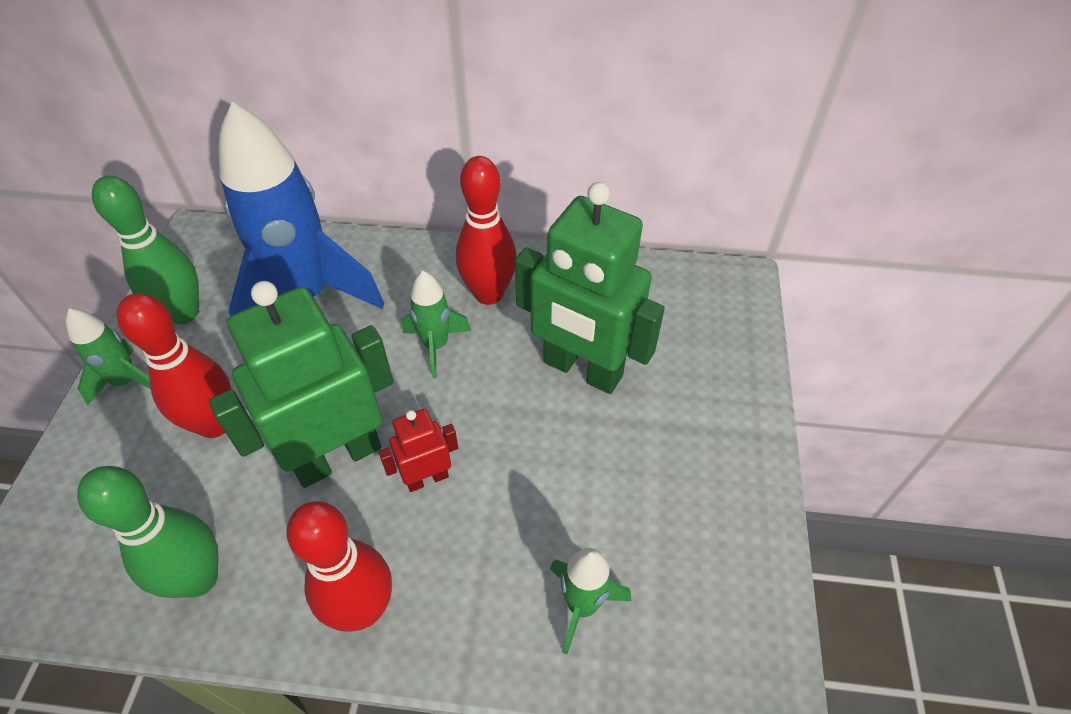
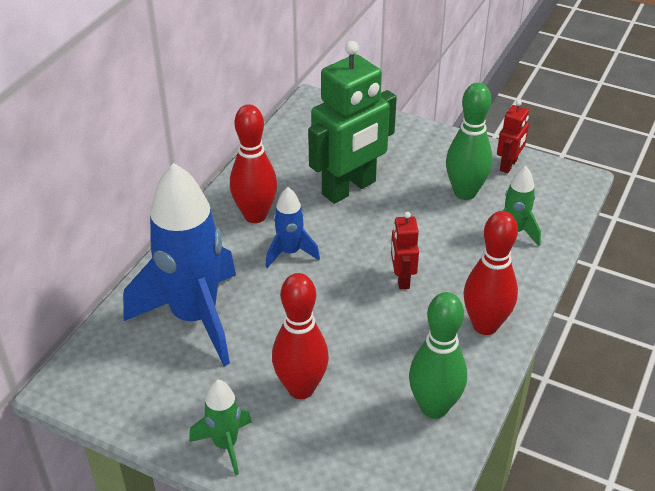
camera: 70 degrees left, 10 degrees down
(184, 313) = (165, 400): green bowling pin -> green bowling pin (465, 192)
(337, 456) = (364, 321): green robot -> none
(436, 346) = (290, 252): green rocket -> blue rocket
(742, 561) = (508, 165): none -> red robot

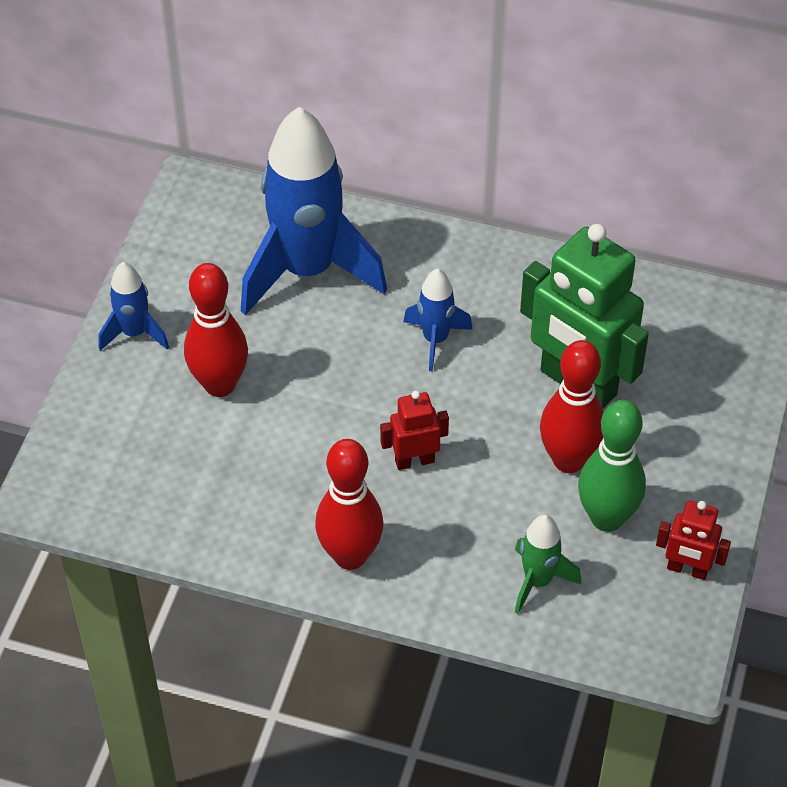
camera: 80 degrees right, 10 degrees up
(225, 445) = (134, 333): green rocket -> blue rocket
(255, 215) = (495, 293): red bowling pin -> red bowling pin (568, 460)
(434, 407) = (211, 512): green bowling pin -> none

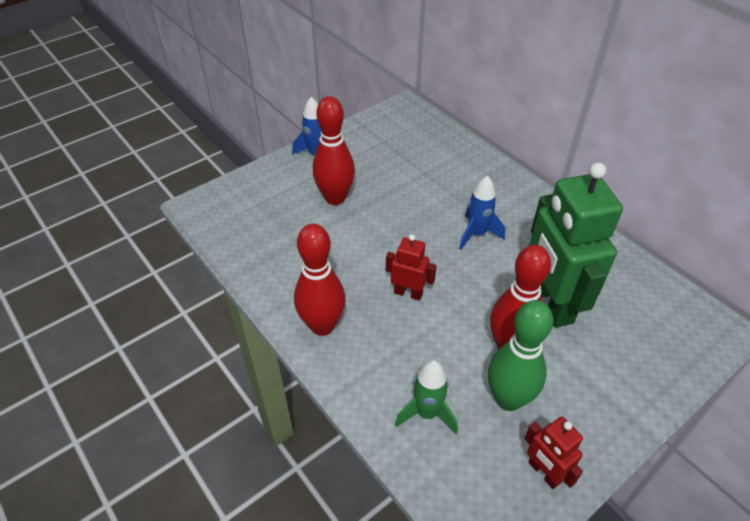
camera: 35 degrees right, 5 degrees down
(307, 271) = (432, 167): blue rocket -> none

